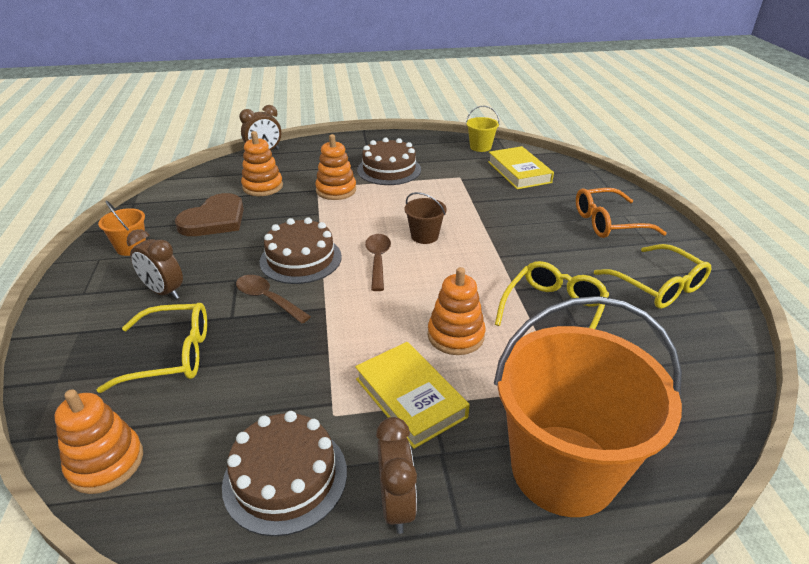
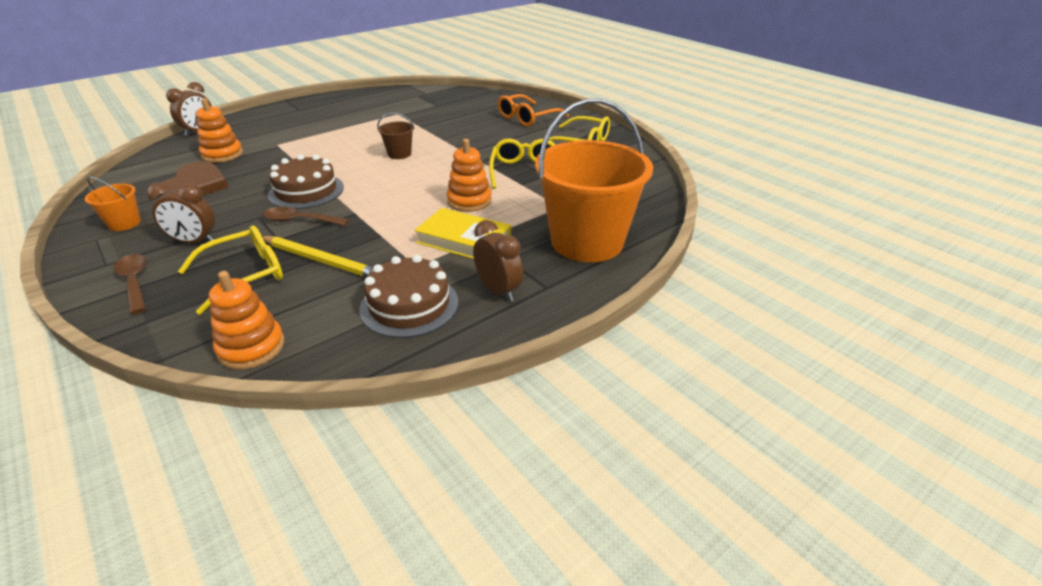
camera: 30 degrees left, 0 degrees up
(248, 365) = (321, 261): none -> yellow pencil
(336, 190) = (297, 143): orange stacking toy -> none
(378, 260) = (374, 176): brown spoon -> brown spoon (135, 282)
(389, 170) = (333, 121): brown cake -> none
(480, 147) = (399, 92): yellow bucket -> none
(519, 172) = (442, 102): yellow book -> none

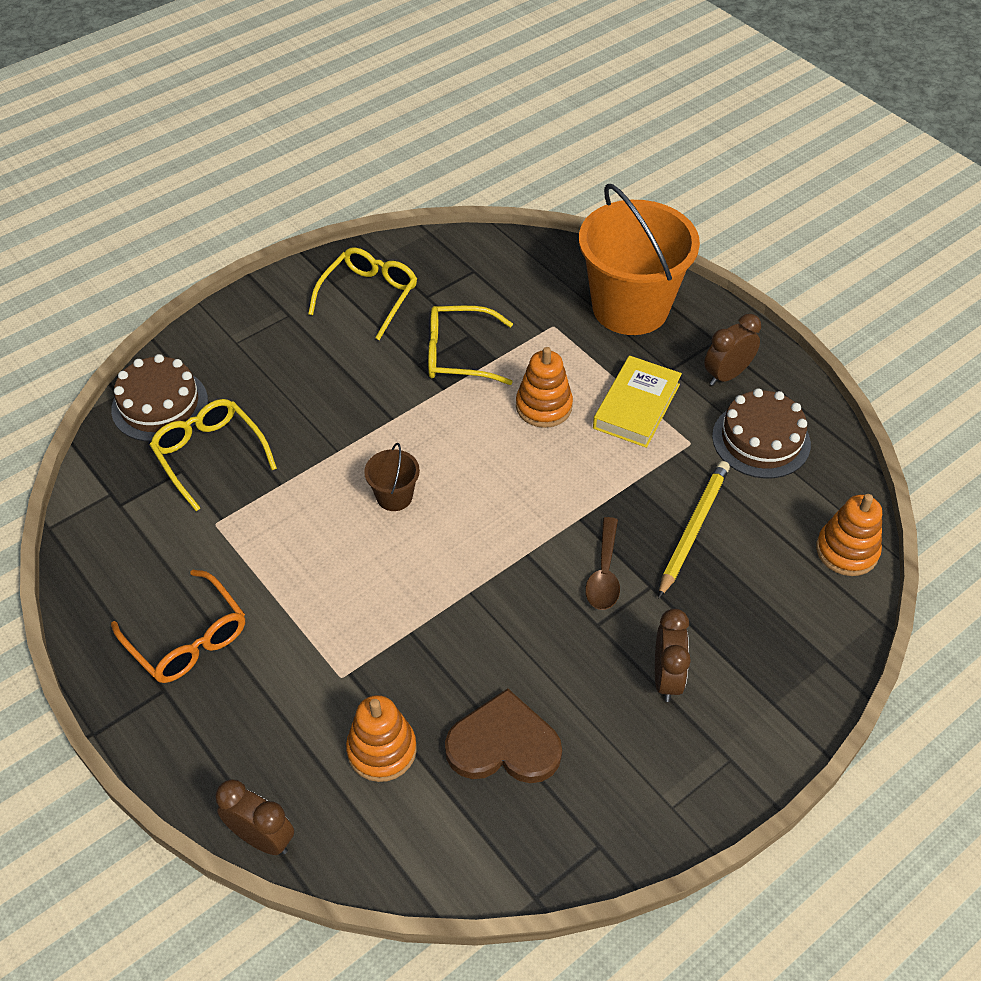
camera: 90 degrees left, 15 degrees up
(124, 223) = (626, 791): orange bucket -> none
(135, 282) = (762, 705): brown spoon -> none
(244, 275) = (732, 596): yellow glasses -> yellow glasses (210, 455)
(306, 191) = (519, 588): brown cake -> brown cake (160, 405)
(527, 118) = (262, 351): orange glasses -> orange glasses (187, 638)

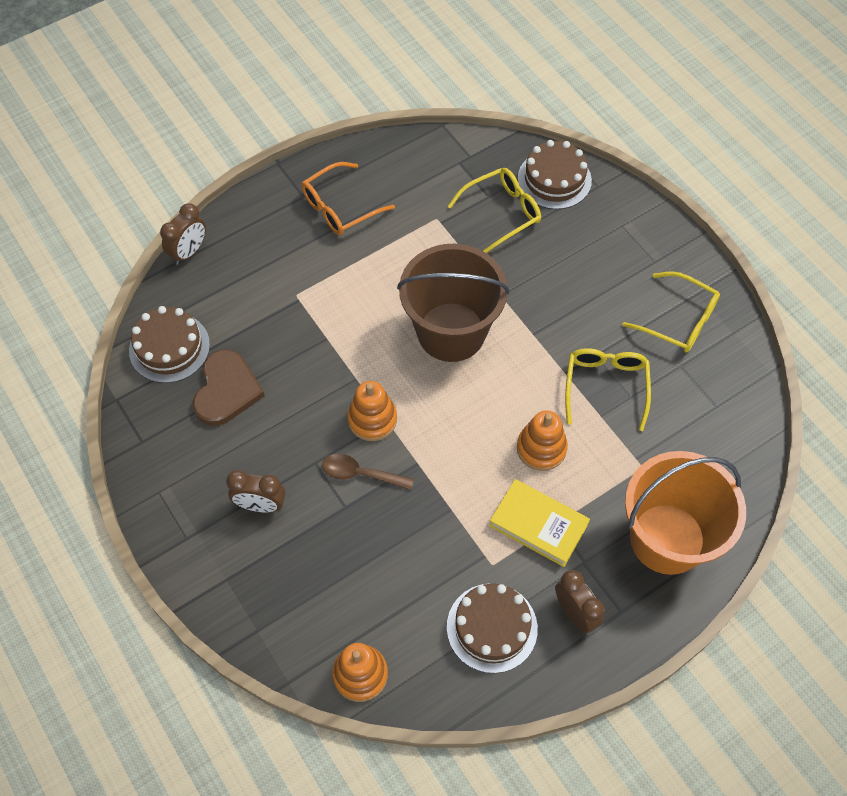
camera: 95 degrees right, 10 degrees up
(382, 750) = (236, 317): orange stacking toy -> orange stacking toy (372, 419)
(394, 496) = (451, 332): brown bucket -> brown bucket, size x2.40
(439, 835) = (169, 347): none -> brown cake
(693, 529) = (397, 549): yellow pencil -> none

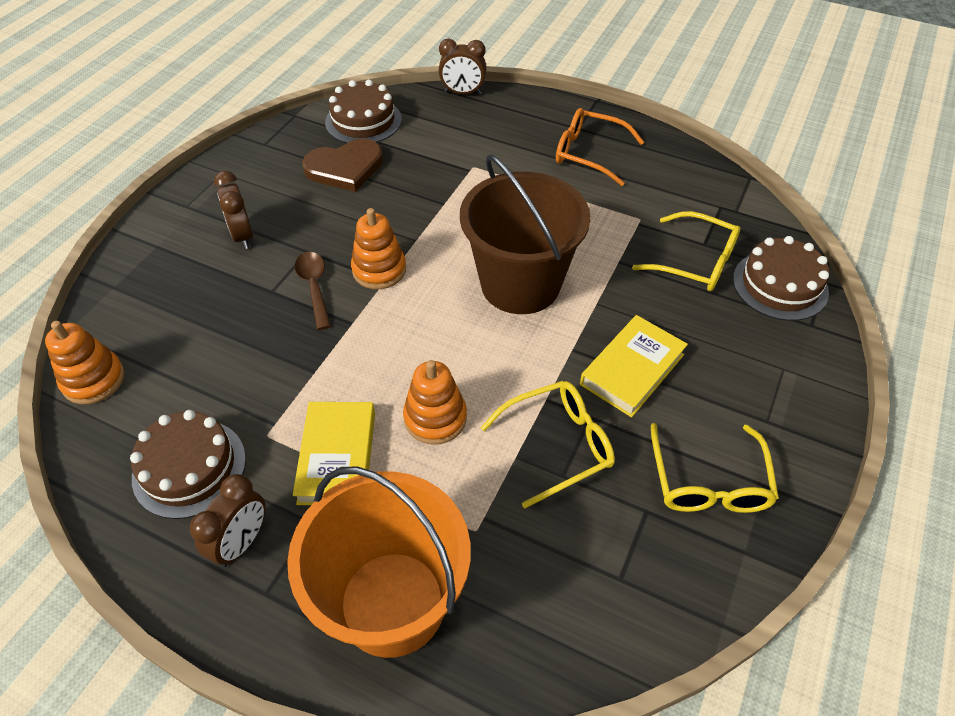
camera: 60 degrees right, 10 degrees down
(571, 309) = (632, 369): none -> yellow book

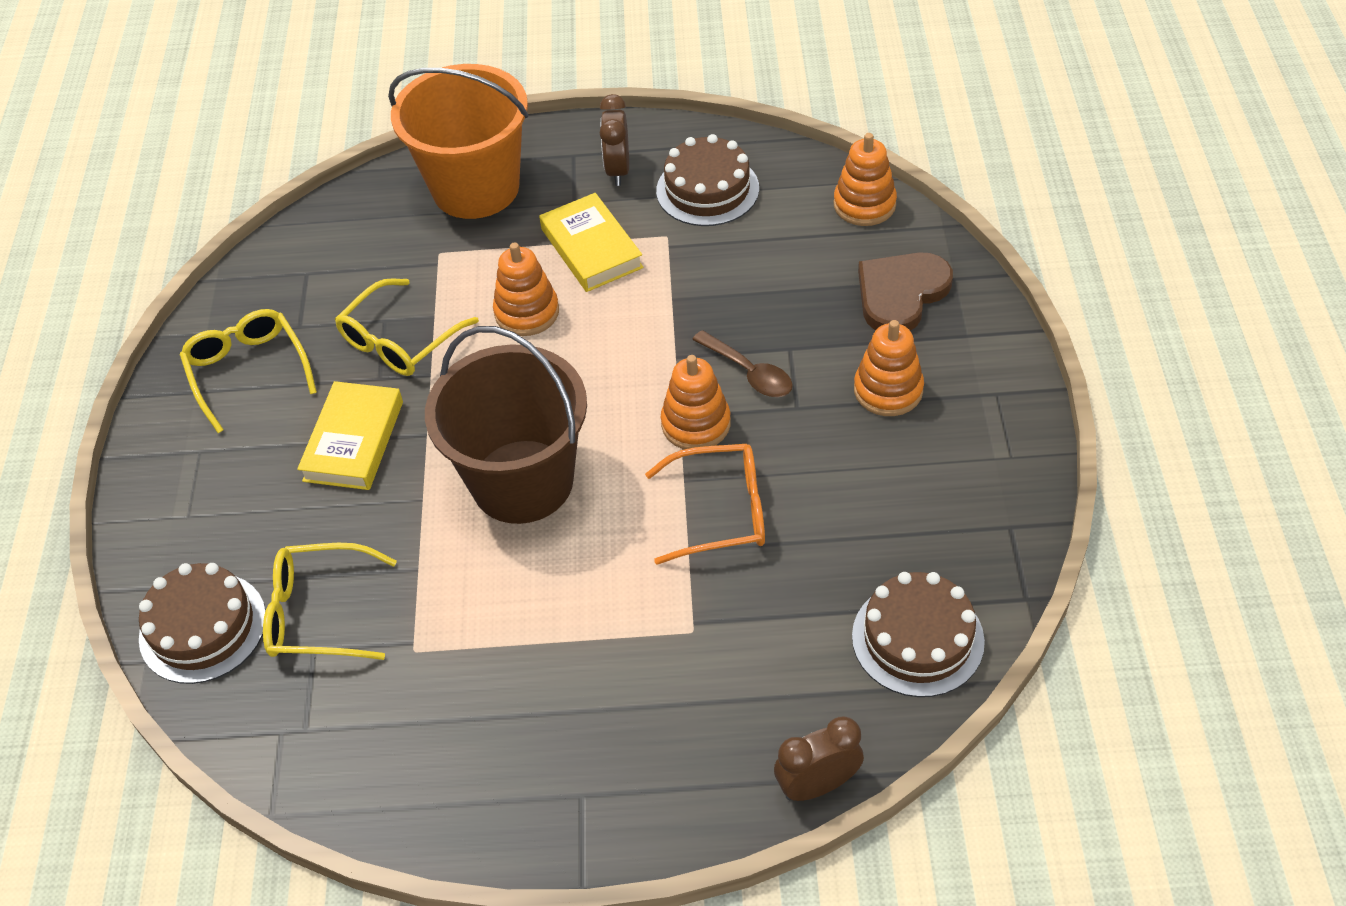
camera: 155 degrees right, 0 degrees up
(243, 236) = (888, 390): brown clock -> orange stacking toy
(345, 168) = (863, 541): brown heart -> brown heart (901, 294)
(589, 153) = (536, 743): orange glasses -> orange glasses (720, 512)

